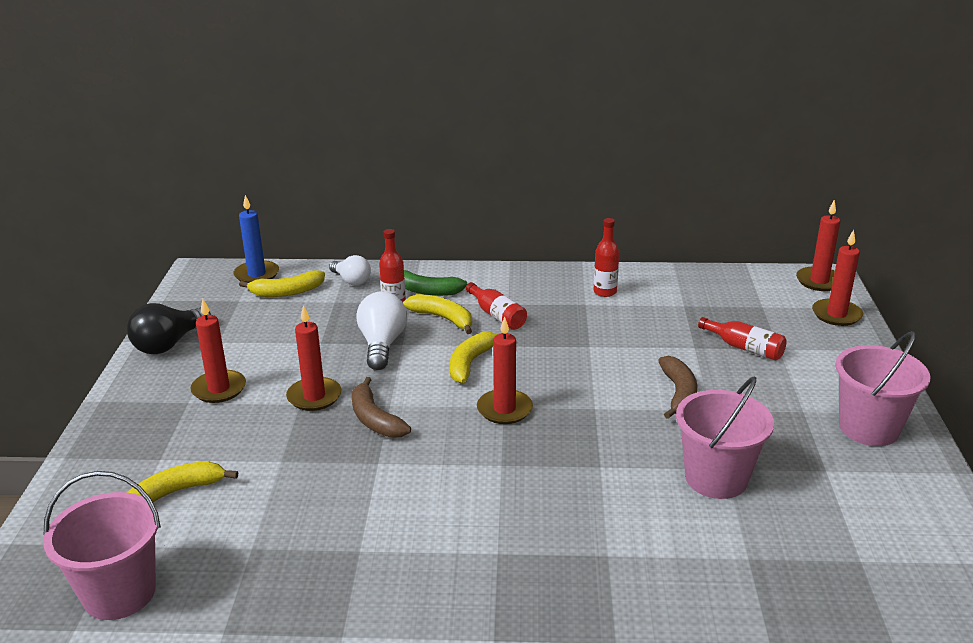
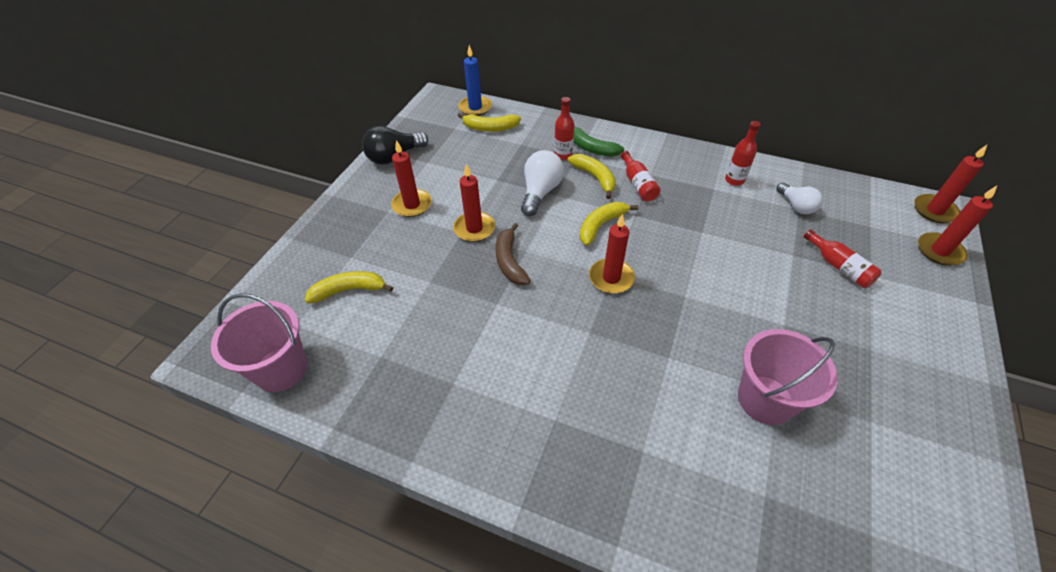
camera: 20 degrees right, 20 degrees up
(351, 280) = (540, 127): white light bulb -> white light bulb (796, 206)
(679, 394) = (762, 300): brown banana -> none
(868, 428) = (930, 386): pink bucket -> none

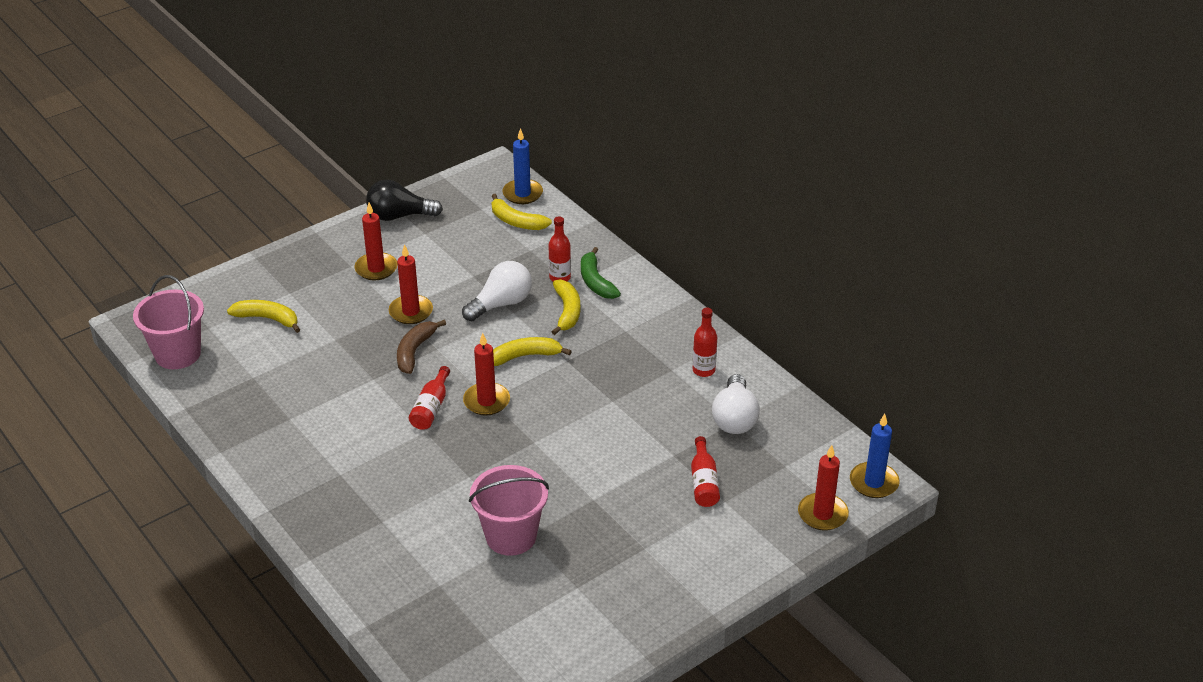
camera: 30 degrees right, 10 degrees down
(638, 184) = (602, 334): red bottle -> red bottle (431, 407)
(796, 206) = (734, 418): white light bulb -> white light bulb, size x1.51
(934, 211) = (874, 482): red candle -> blue candle

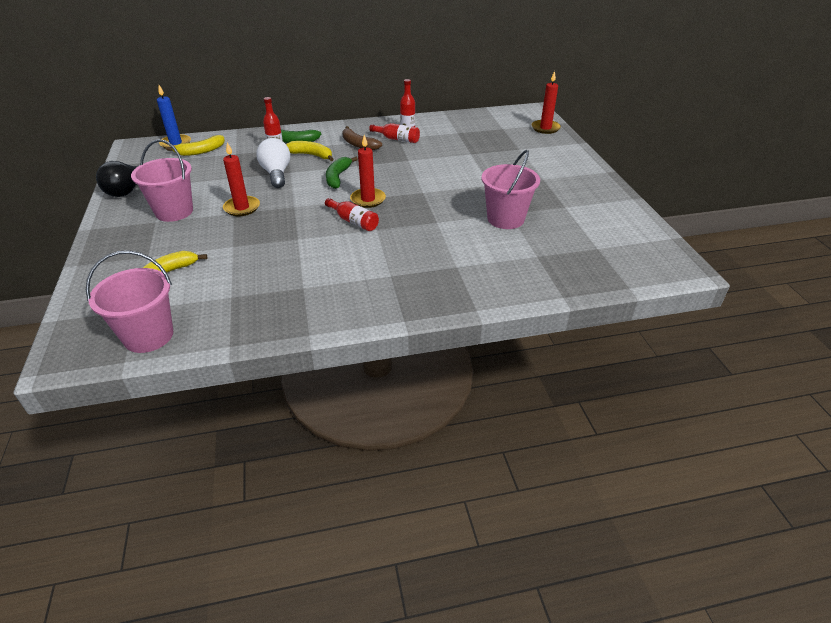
camera: 65 degrees left, 0 degrees up
(376, 268) = (174, 211): red candle -> pink bucket
(414, 351) = (287, 215): brown banana -> brown banana (358, 144)
(525, 356) = (338, 177): yellow banana -> green banana
(703, 482) = (499, 150): red bottle -> red bottle (397, 139)
(734, 418) = (454, 131): white light bulb -> none
(874, 482) = (530, 112): blue candle -> none

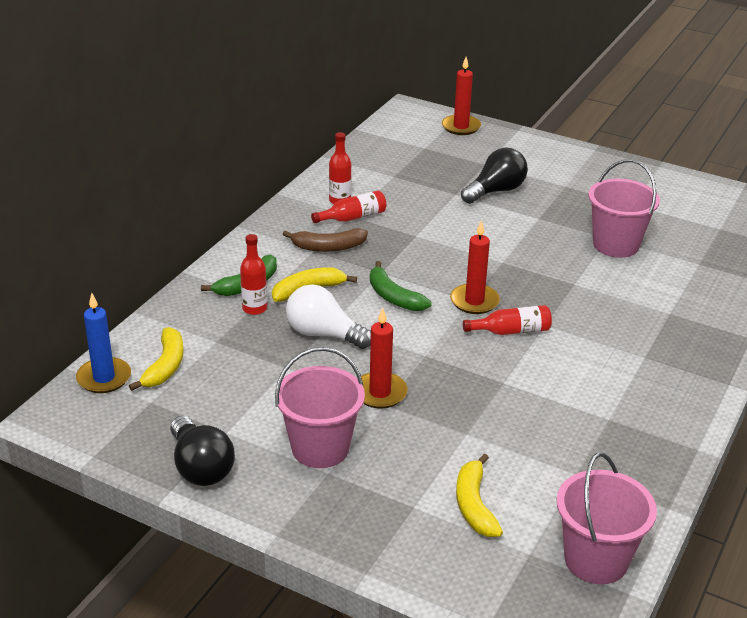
camera: 50 degrees left, 5 degrees down
(495, 162) = (495, 191): none -> black light bulb

